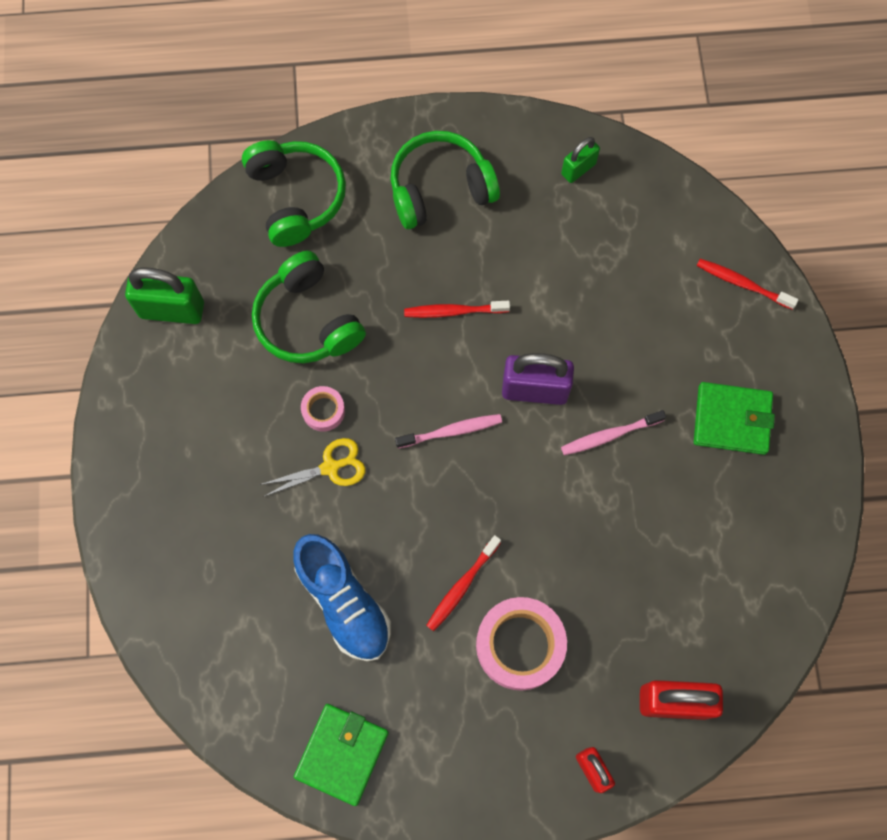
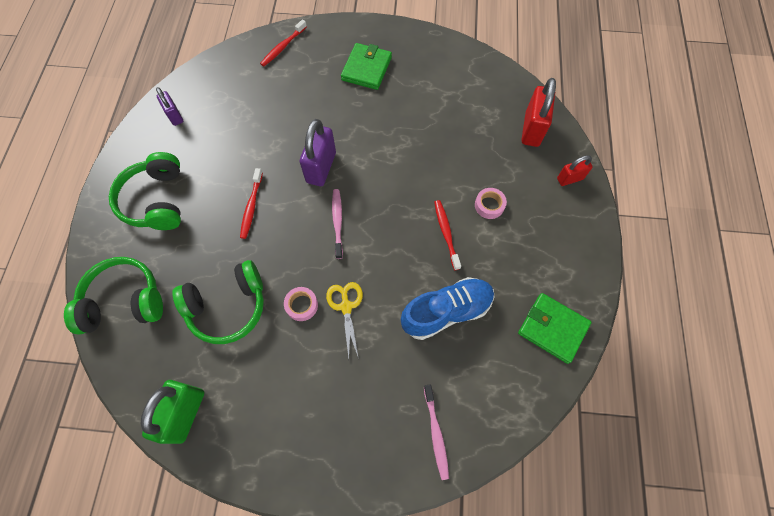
camera: 80 degrees left, 5 degrees down
(462, 586) = (446, 233): red toothbrush -> red toothbrush turned 150 degrees counterclockwise
(520, 645) = (489, 205): pink tape -> pink tape, size x0.51
(578, 169) = (175, 116): green padlock -> purple padlock
(609, 435) = (362, 132): pink toothbrush -> pink toothbrush (436, 433)

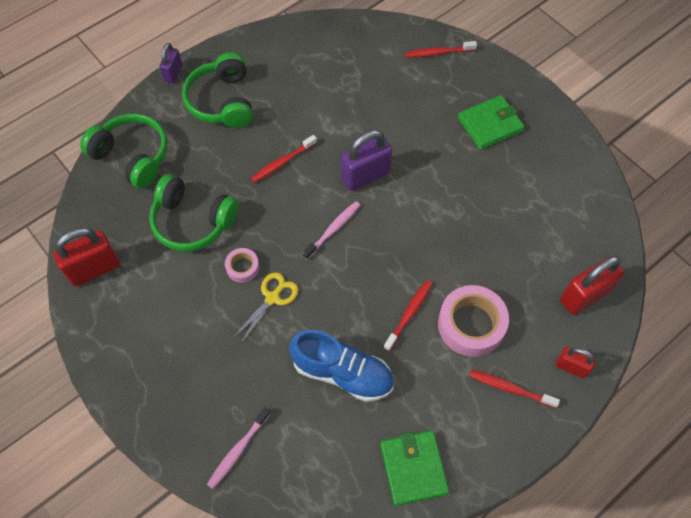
camera: 45 degrees right, 5 degrees down
(156, 200) = (222, 101): green headphones -> green headphones turned 45 degrees counterclockwise
(175, 116) = (298, 46): purple padlock -> purple padlock (173, 73)
(185, 413) = (94, 269): green padlock -> red padlock
(489, 205) = (471, 324): pink tape -> pink tape, size x1.95
(552, 223) = (510, 388): none -> red toothbrush

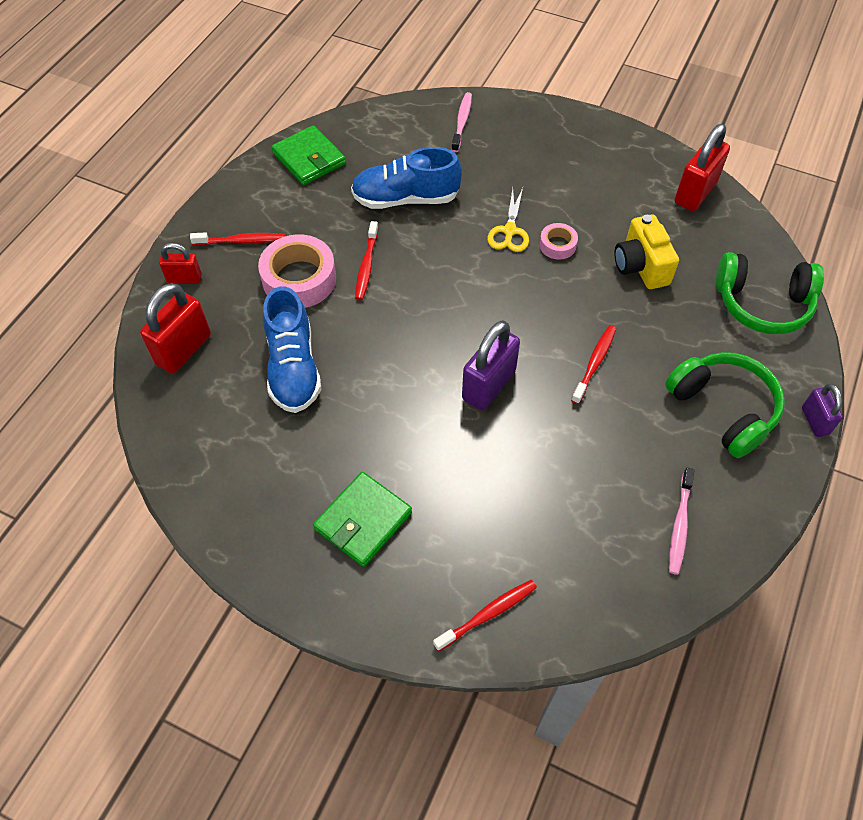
camera: 155 degrees right, 5 degrees down
(193, 221) = (641, 266): green headphones -> yellow camera
(333, 229) = (490, 314): pink toothbrush -> pink toothbrush (679, 525)
(501, 245) = (293, 368): none -> blue shoe

